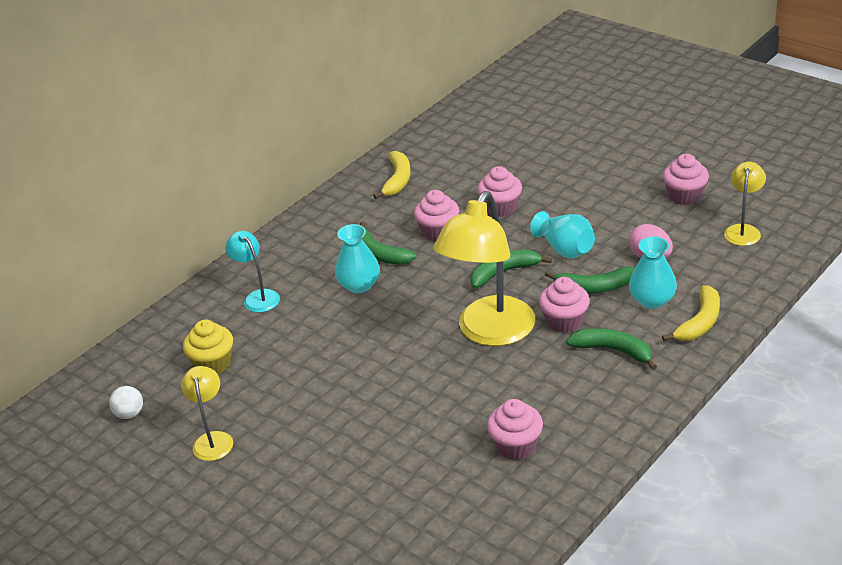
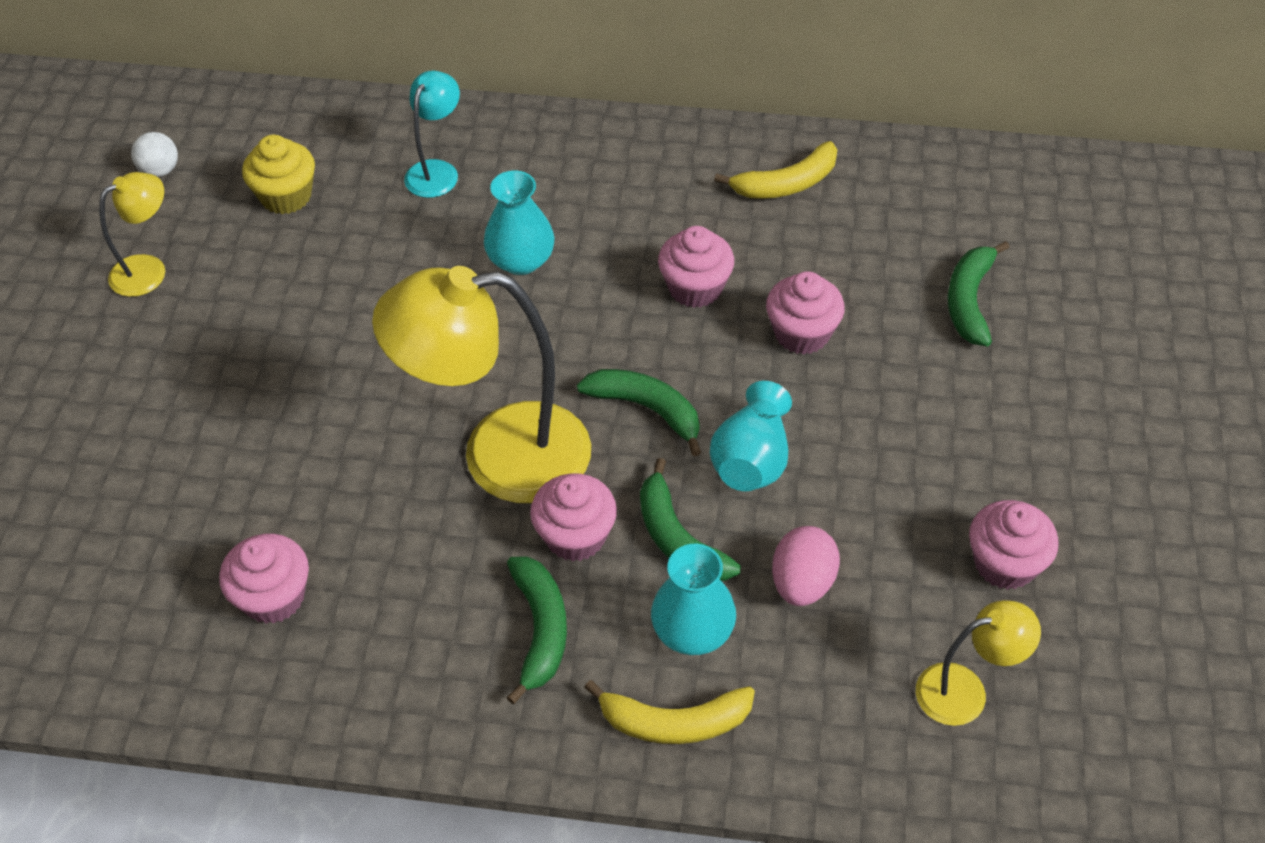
camera: 55 degrees right, 15 degrees up
(380, 254) = (602, 249): green banana -> green banana (969, 301)

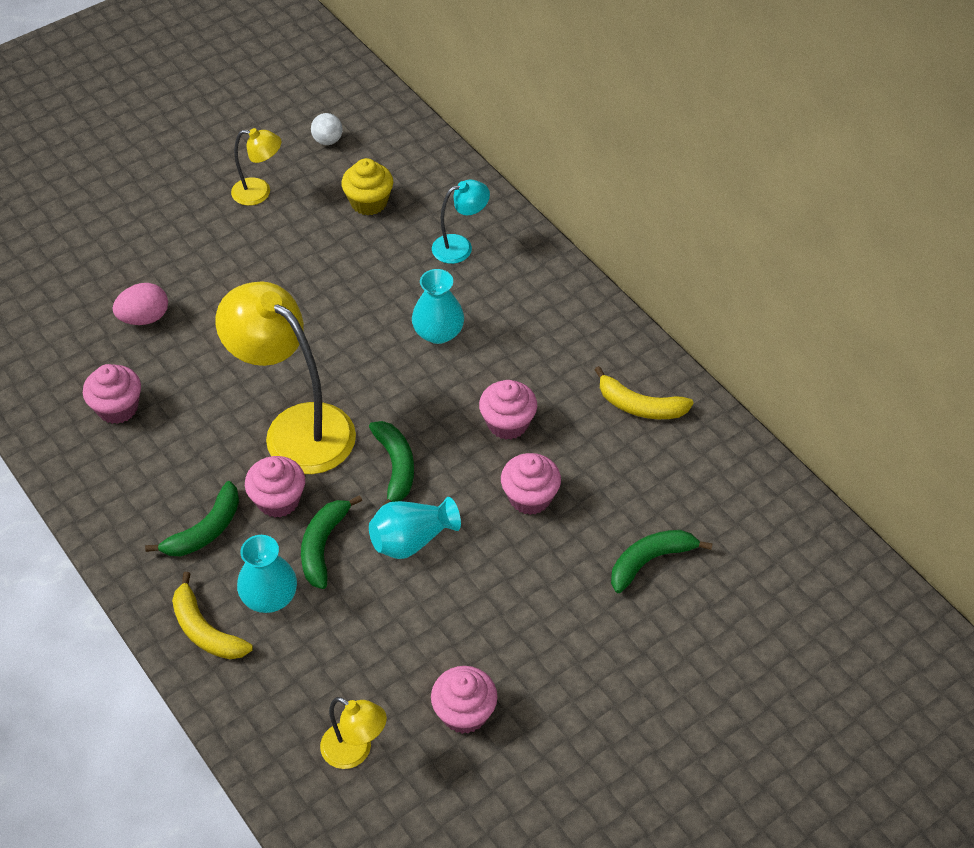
camera: 45 degrees right, 0 degrees up
(802, 583) = (351, 624): pink egg -> pink egg (144, 318)

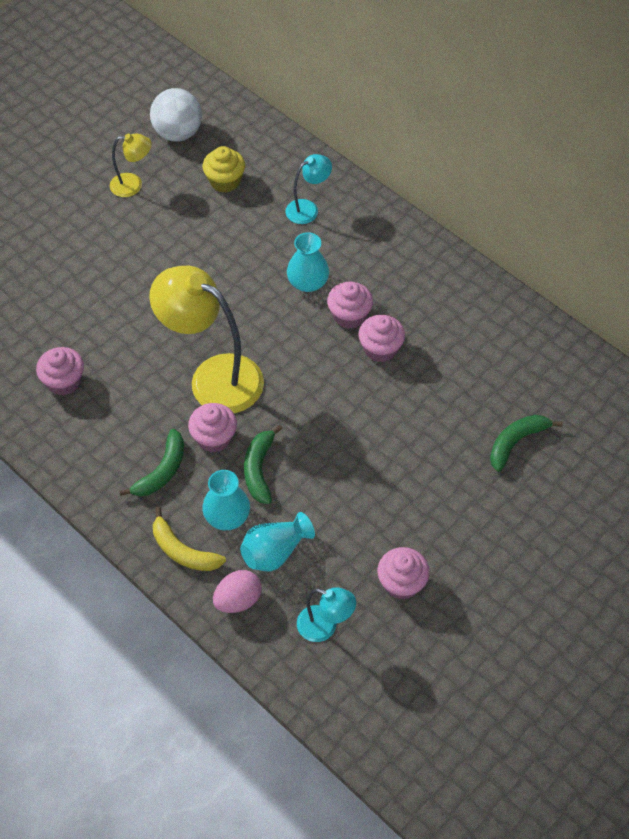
camera: 10 degrees left, 5 degrees up
(144, 318) = (66, 304): pink egg -> pink egg (238, 600)
(328, 140) = (178, 133): white ball -> white ball, size x1.96
(355, 751) = (325, 627): yellow lamp -> turquoise lamp
(395, 467) = (300, 397): green banana -> none
(411, 540) = (327, 454): turquoise vase -> turquoise vase (275, 552)
(530, 497) = (412, 406): pink cupcake -> pink cupcake (349, 316)
(640, 406) = (480, 320): yellow banana -> none

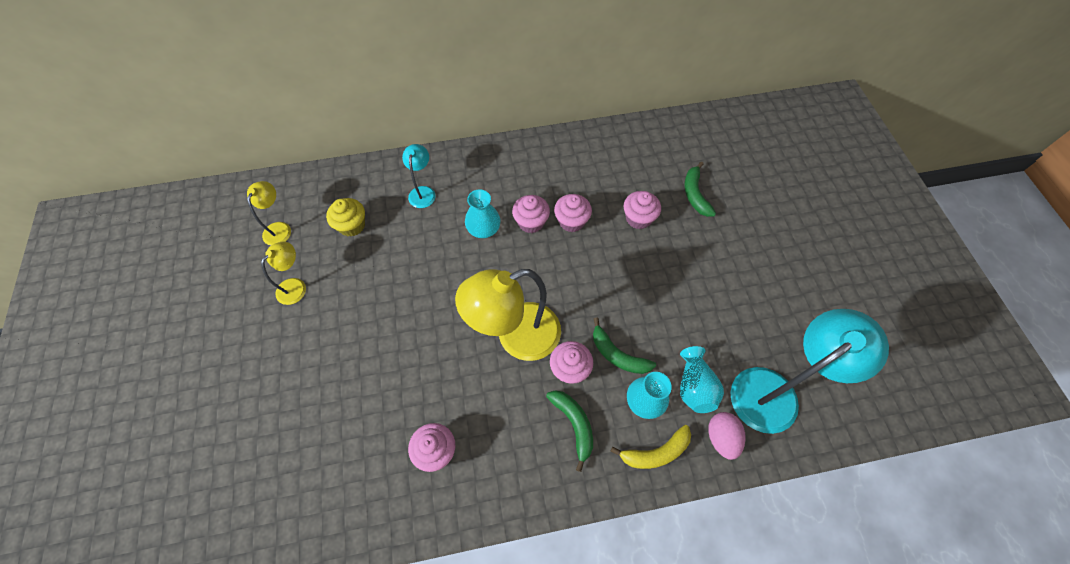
camera: 55 degrees left, 5 degrees up
(178, 133) = (279, 228): white ball -> yellow lamp
(325, 627) = (774, 391): turquoise lamp -> turquoise lamp, size x2.02
(401, 583) = (764, 322): pink cupcake -> pink cupcake (638, 218)

